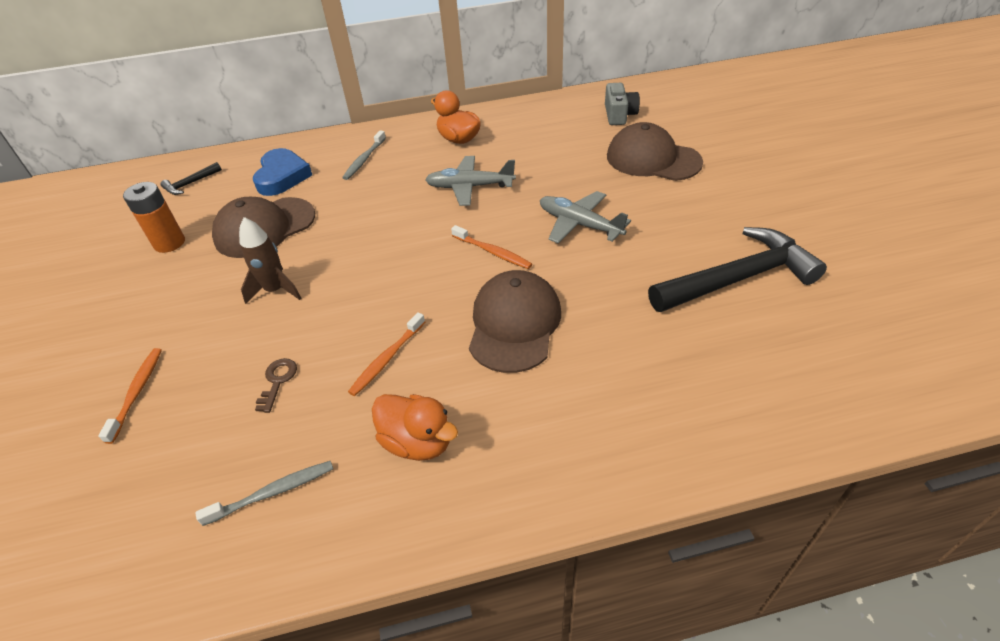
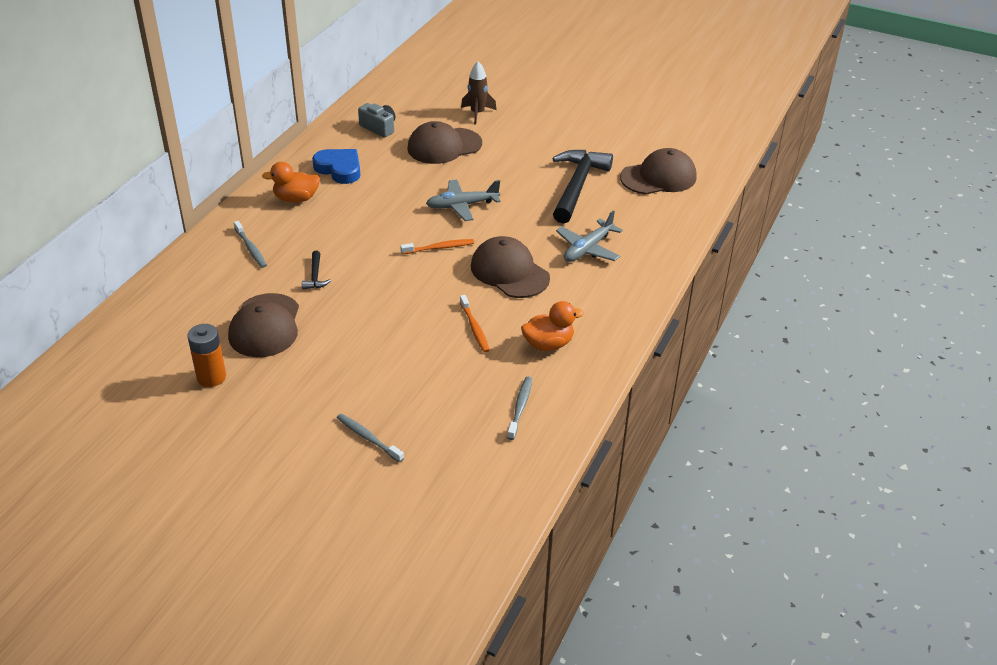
camera: 55 degrees left, 5 degrees down
(137, 392) = (368, 438): orange toothbrush -> grey toothbrush
(190, 184) = (138, 342): black hammer -> black hammer (315, 276)
(276, 290) = (347, 346): brown rocket -> brown rocket (477, 113)
(277, 381) = (436, 376): brown key -> none
(282, 176) = (208, 293): blue heart -> blue heart (339, 169)
(469, 187) = (360, 223): grey plane -> grey plane (587, 249)
(871, 334) = (658, 177): none -> brown cap

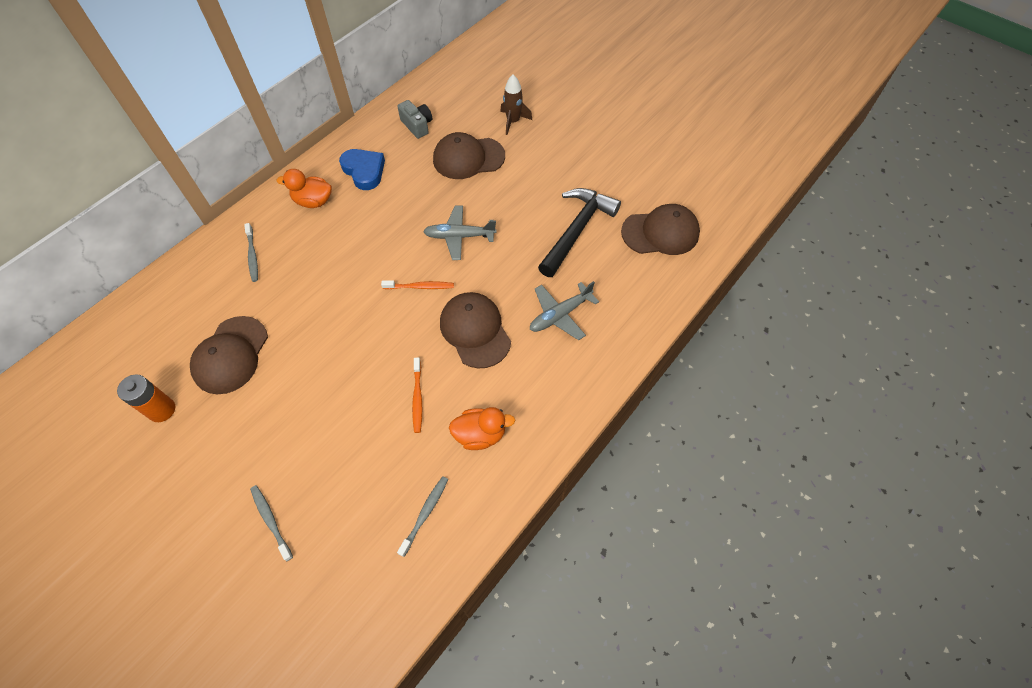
camera: 15 degrees right, 20 degrees up
(315, 276) = (296, 301): black hammer -> none

